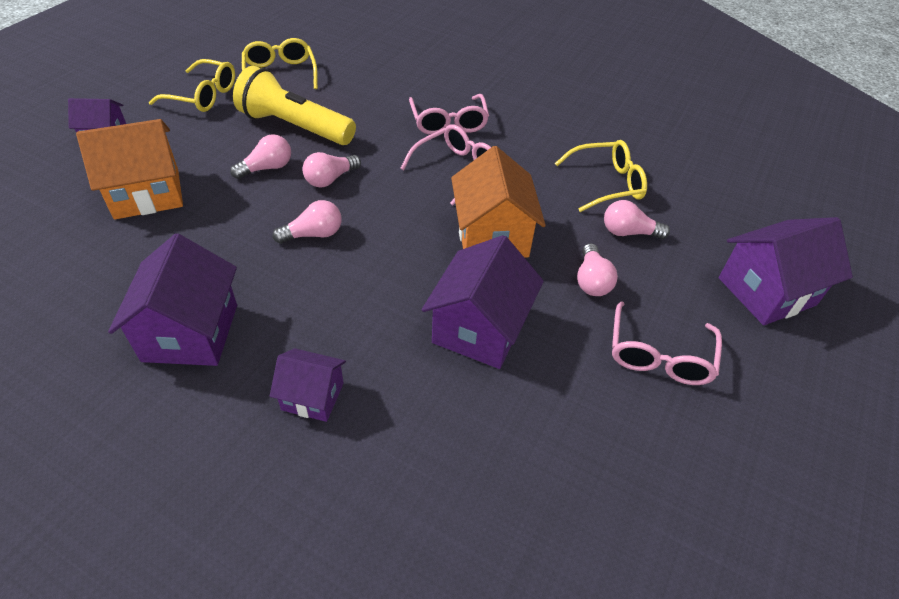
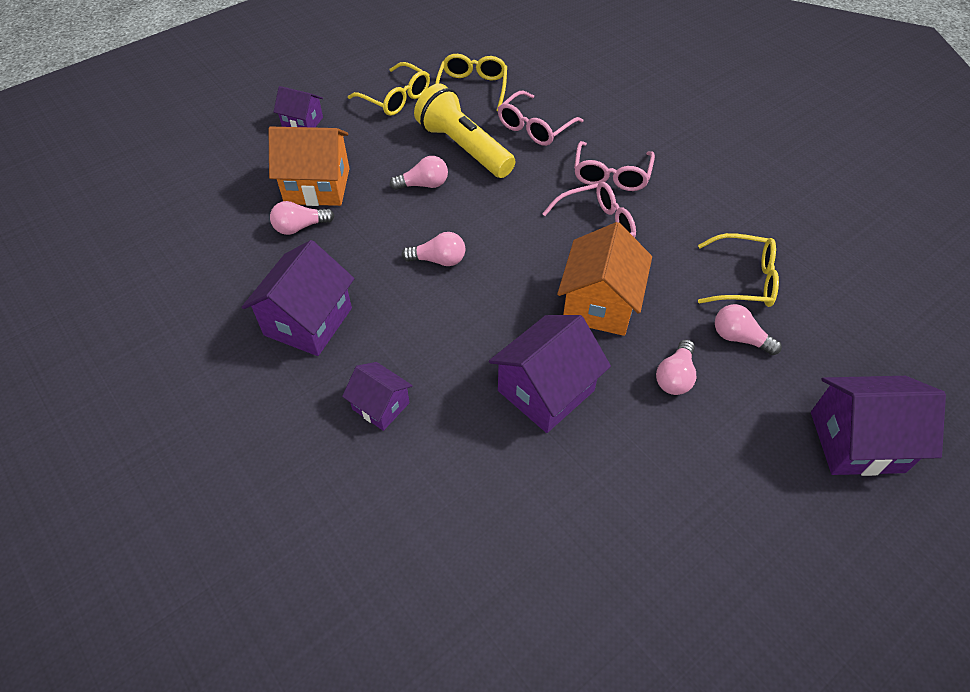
camera: 25 degrees right, 5 degrees up
(330, 179) = (474, 209): pink light bulb -> pink light bulb (300, 227)
(659, 355) = (705, 468): pink glasses -> pink glasses (535, 127)

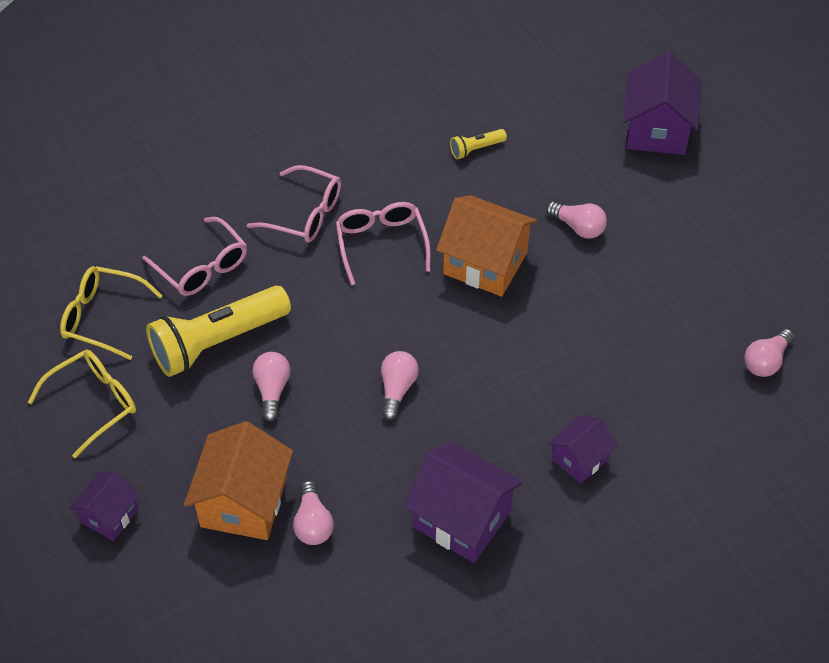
camera: 80 degrees left, 0 degrees up
(546, 390) = (580, 324): purple house -> none
(739, 338) = (543, 171): pink light bulb -> pink light bulb (766, 361)
(742, 280) = (476, 149): yellow glasses -> yellow flashlight

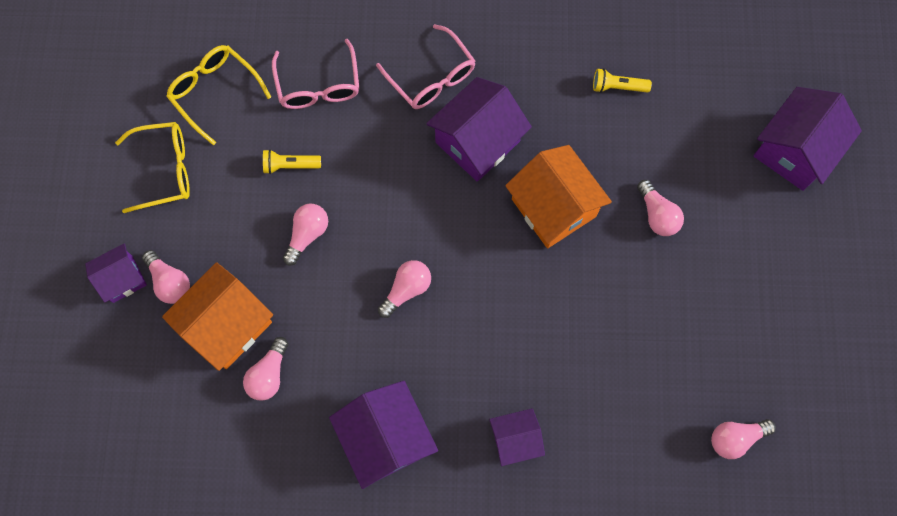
camera: 30 degrees right, 20 degrees up
(161, 494) = (170, 282): none -> pink light bulb
(217, 342) = (290, 165): yellow flashlight -> yellow flashlight, size x0.44
(381, 244) = (477, 142): pink glasses -> purple house

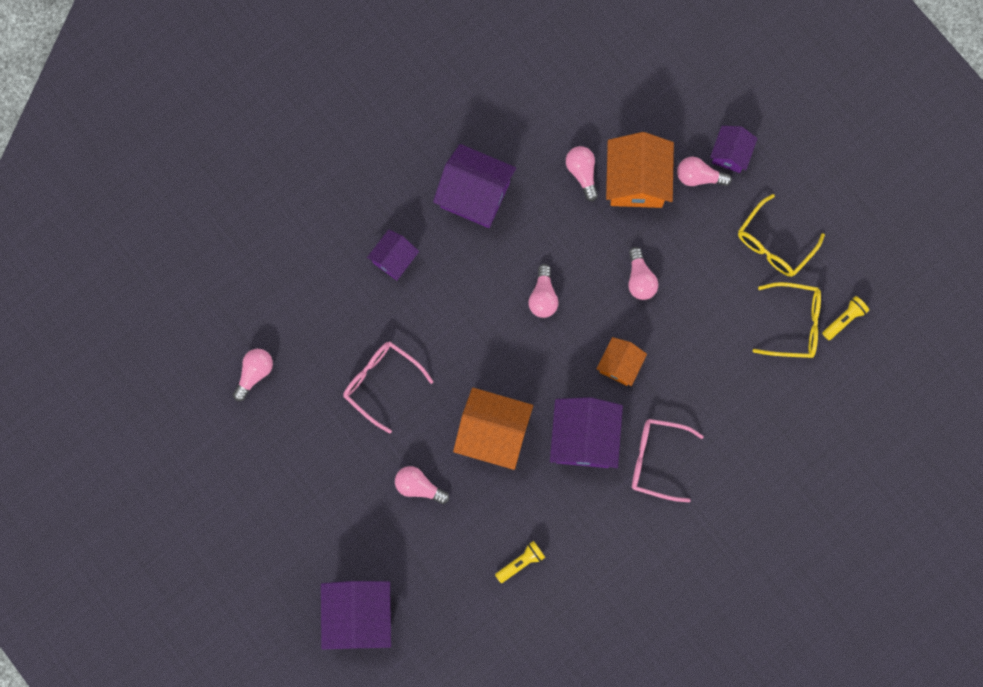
camera: 140 degrees right, 5 degrees up
(290, 165) = (695, 316): yellow flashlight -> yellow flashlight (844, 319)
(318, 85) = (729, 388): pink glasses -> pink glasses (382, 383)
(392, 176) = (620, 365): none -> orange house

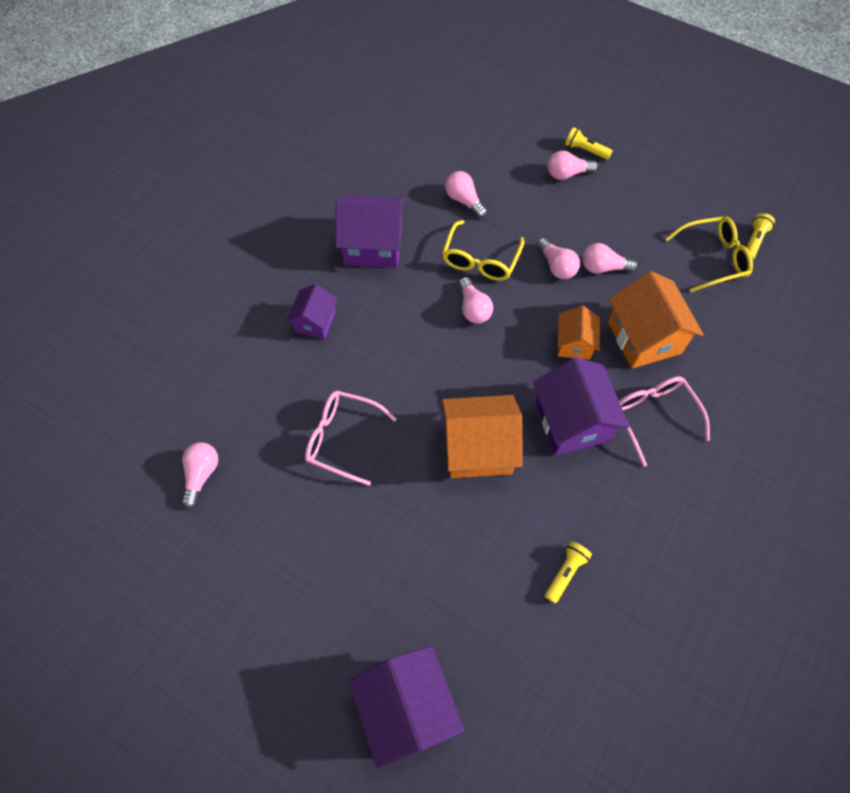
camera: 20 degrees left, 15 degrees down
(419, 486) = (421, 530): pink light bulb -> pink light bulb (603, 267)
(636, 181) = (515, 192): orange house -> orange house (644, 337)
(657, 460) = (654, 417): pink glasses -> pink glasses turned 75 degrees clockwise
(730, 154) = (585, 150): purple house -> yellow flashlight
(774, 243) = (659, 203): yellow glasses -> yellow glasses (480, 259)

